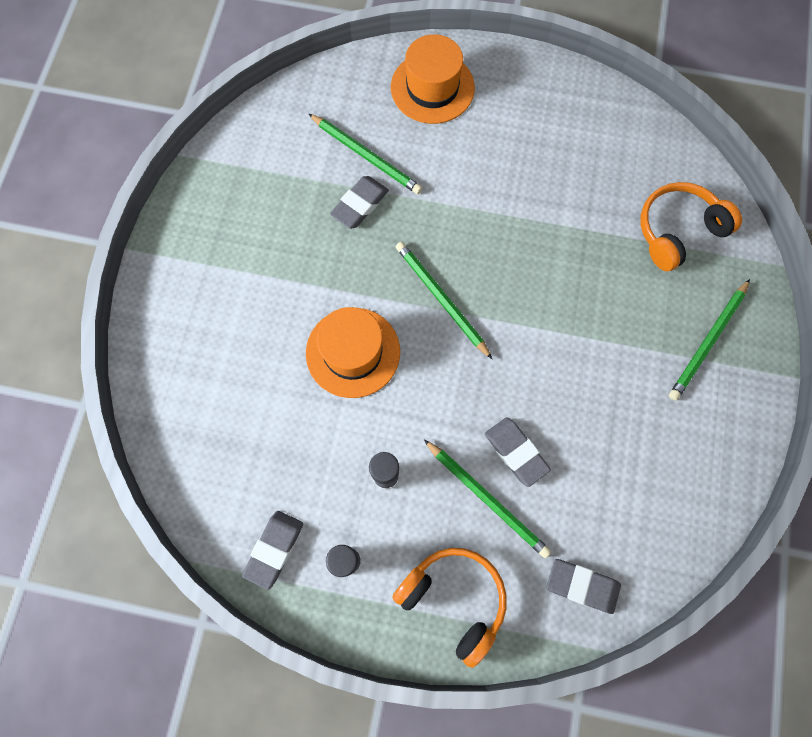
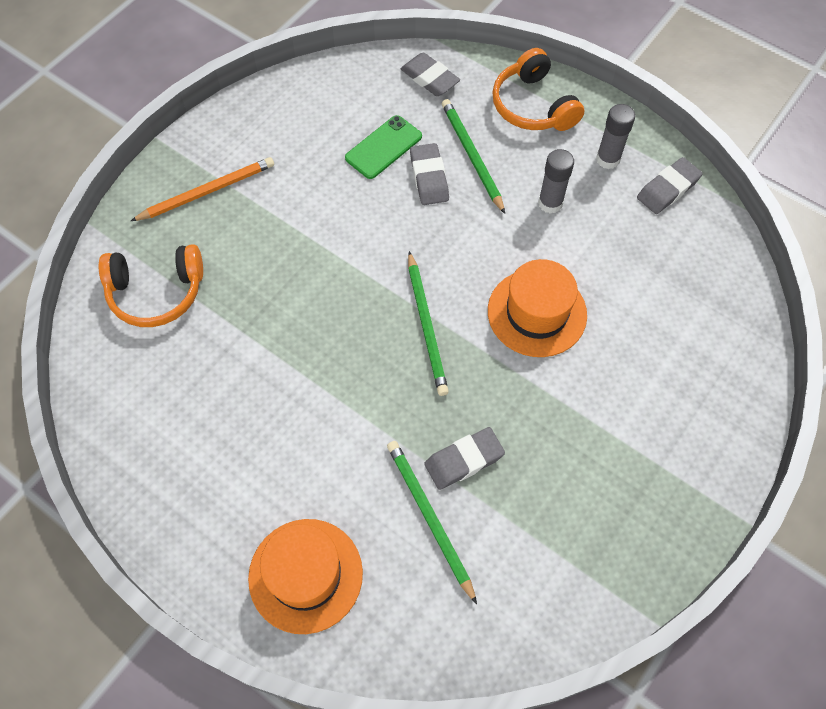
camera: 155 degrees left, 10 degrees down
(579, 468) = (383, 147): none -> green phone
(708, 342) = (207, 191): green pencil -> orange pencil

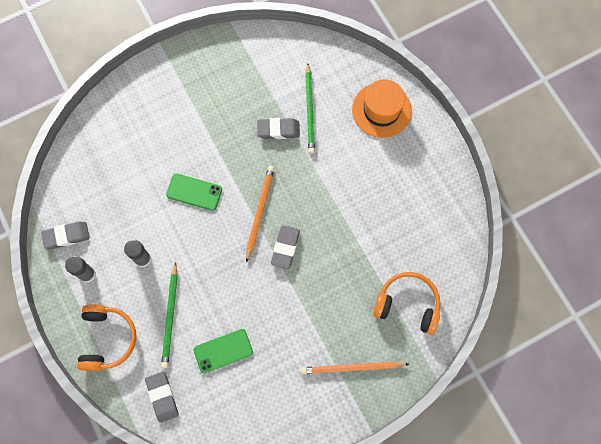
camera: 155 degrees left, 10 degrees up
(426, 326) = (259, 212): green pencil -> orange pencil
(429, 177) = (206, 312): grey eraser -> grey eraser (285, 248)
(537, 313) = (194, 192): orange hat -> green phone

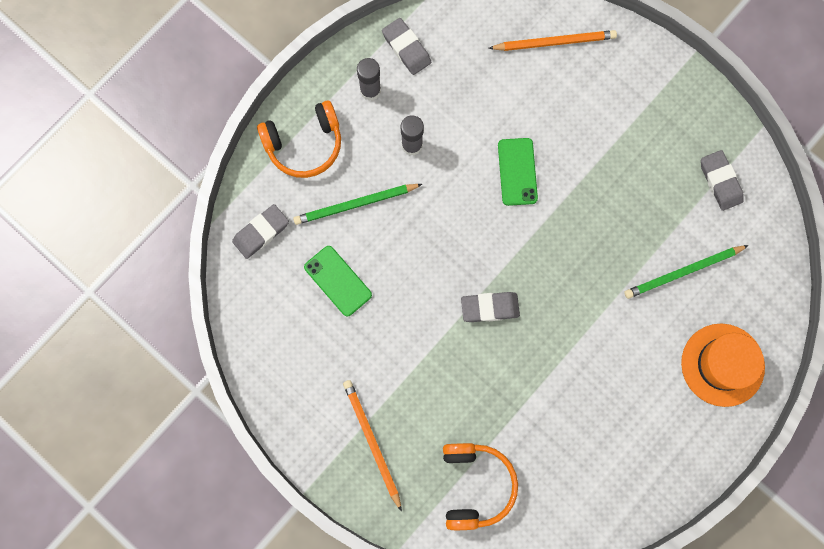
camera: 70 degrees right, 5 degrees up
(259, 212) = (523, 259): orange pencil -> orange pencil (554, 42)
(278, 130) = (639, 243): grey eraser -> grey eraser (720, 182)

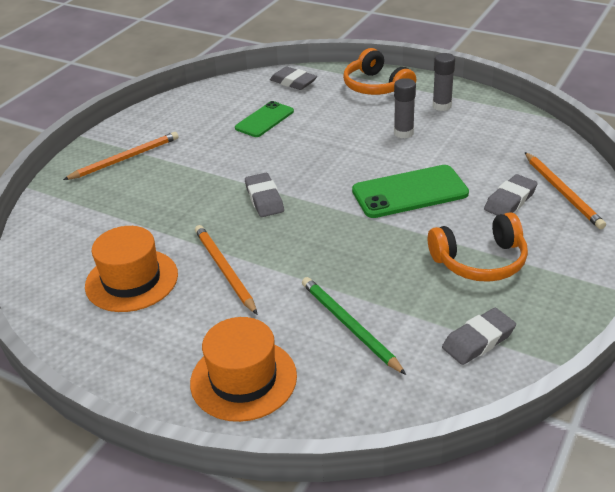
camera: 80 degrees right, 40 degrees down
(355, 204) = (335, 116): green pencil -> none
(406, 48) = (493, 115): grey eraser -> grey eraser (510, 200)
(475, 485) = (88, 219): orange headphones -> orange headphones (480, 261)
(517, 172) = (409, 192): green phone -> green phone, size x1.53
(582, 445) = (132, 280): none -> orange hat
(588, 361) = (224, 270): none -> orange pencil

